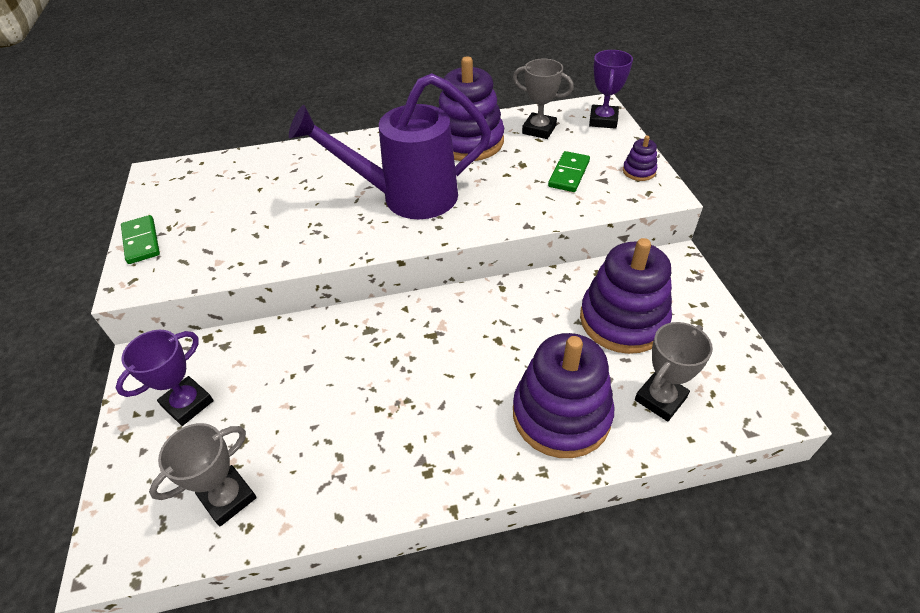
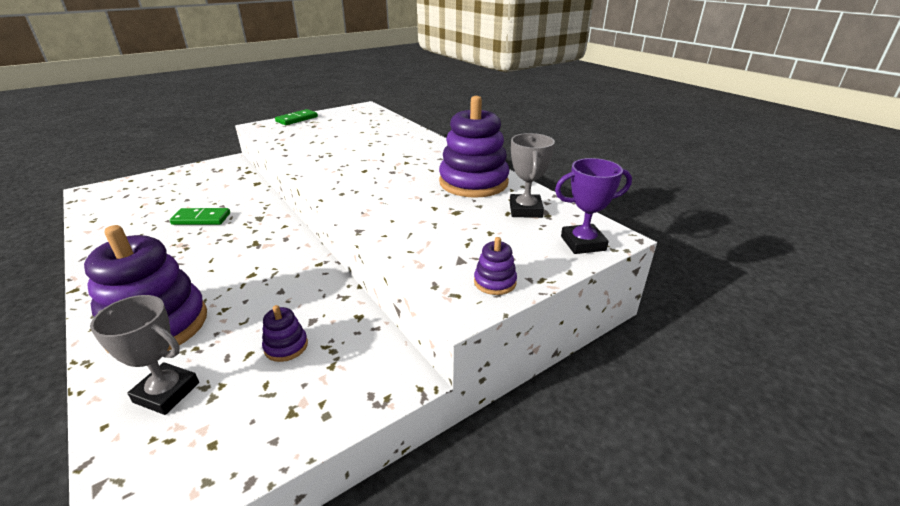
camera: 65 degrees right, 15 degrees down
(188, 404) = (193, 180): purple trophy -> none
(228, 498) = (117, 209): grey trophy -> none
(406, 197) = (375, 175): purple watering can -> none
(568, 174) = (457, 238): green domino -> green domino (201, 219)
(623, 320) = (286, 346): purple stacking toy -> purple stacking toy, size x0.43

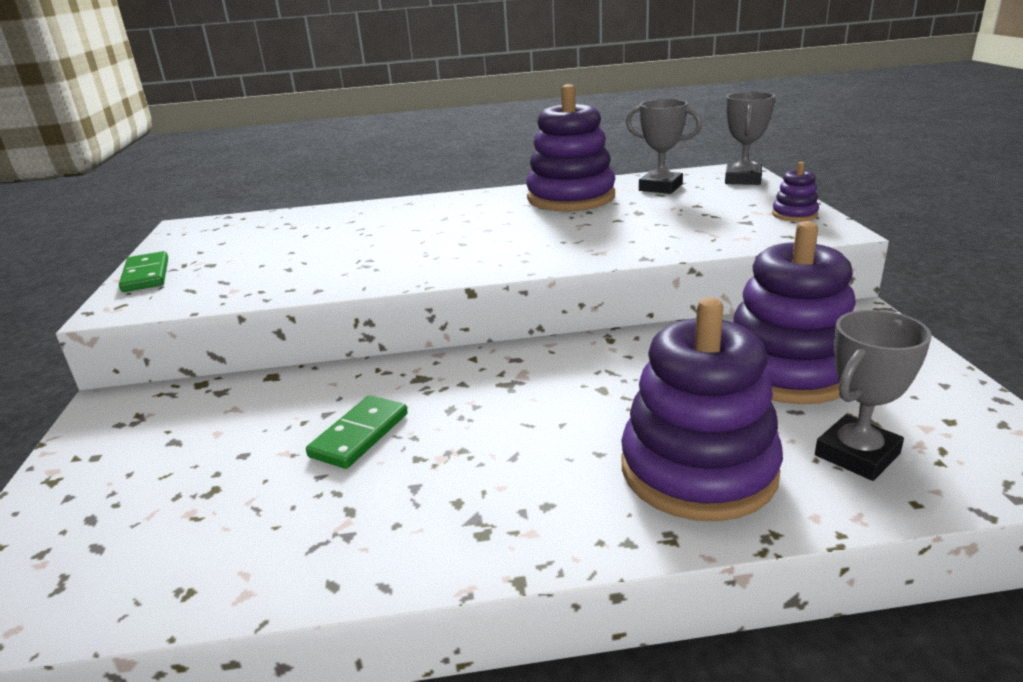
camera: 60 degrees left, 5 degrees down
(286, 346) = (787, 370): purple stacking toy -> purple stacking toy, size x2.31
(583, 243) = (743, 179): purple trophy -> grey trophy

